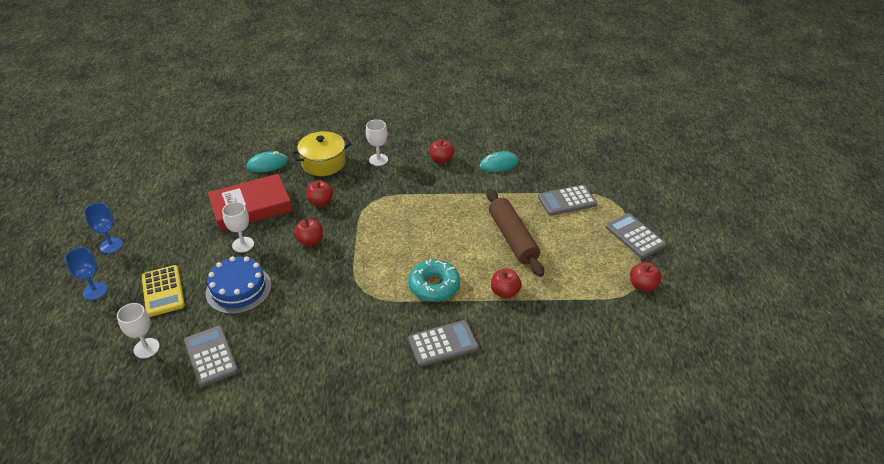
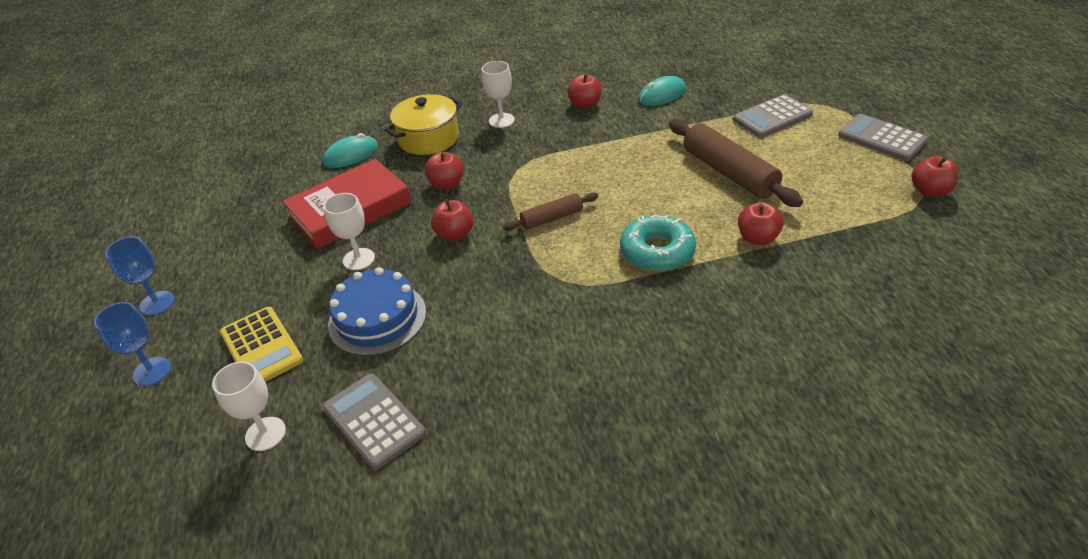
camera: 10 degrees left, 0 degrees up
(377, 244) = (552, 218): none -> brown rolling pin
(443, 344) = (710, 322): grey calculator -> none

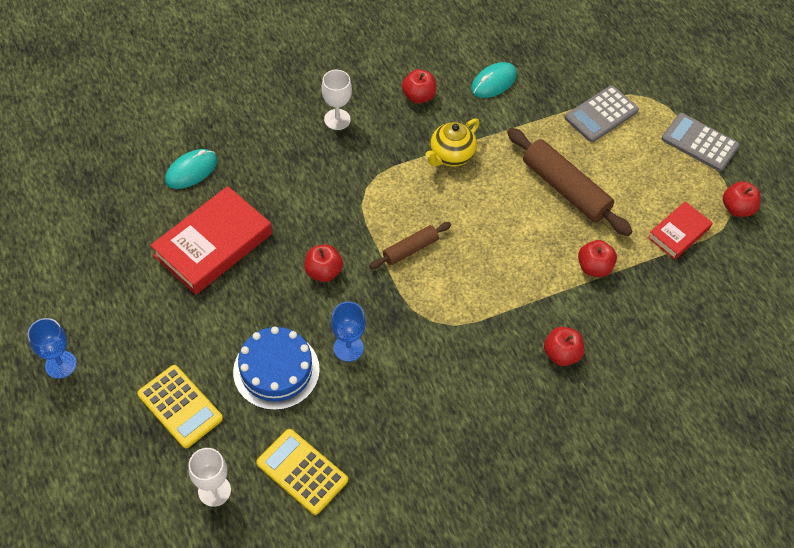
camera: 15 degrees left, 15 degrees up
(152, 371) = (88, 438): blue goblet -> blue goblet (348, 348)
(359, 259) = (240, 305): white goblet -> none
(373, 421) = (302, 472): grey calculator -> yellow calculator
(428, 138) = (267, 146): yellow pot -> none
(447, 184) = (301, 208): red apple -> red apple (561, 354)
(609, 147) = (451, 156): none -> yellow teapot
(657, 251) = (509, 285): turquoise donut -> none
(859, 211) = (678, 233): none -> red book

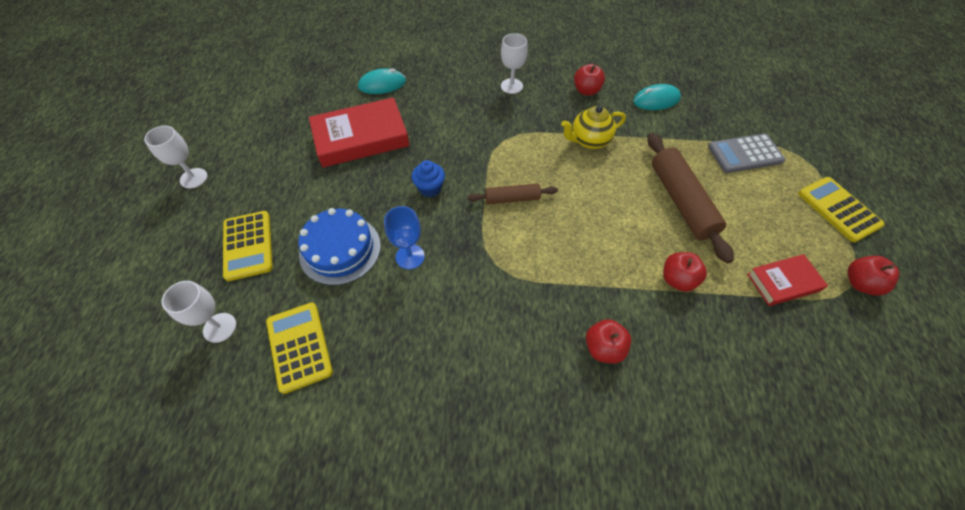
camera: 30 degrees right, 0 degrees up
(60, 364) = (194, 178): blue goblet -> white goblet
(323, 272) = (430, 188): red apple -> blue cupcake
(699, 143) = (838, 209): grey calculator -> yellow calculator

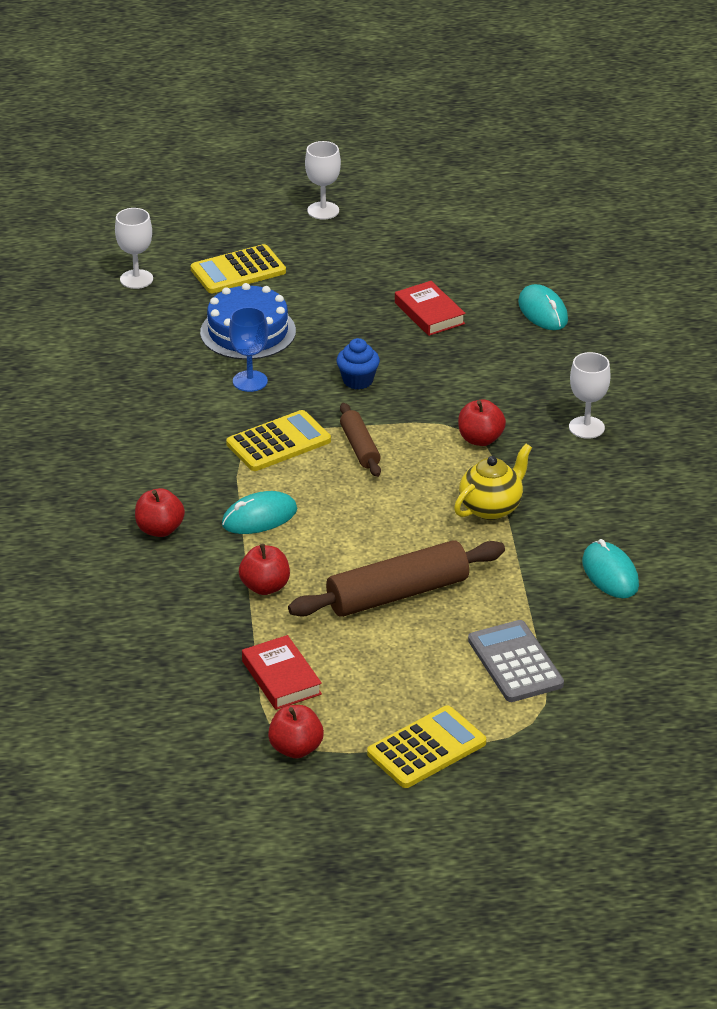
camera: 80 degrees right, 20 degrees down
(299, 347) = (124, 330): yellow calculator -> yellow calculator (278, 442)
(361, 138) = (429, 313): red book -> red book, size x0.56
(586, 91) = (605, 501): red apple -> red apple (480, 439)
(589, 141) = (491, 508): yellow teapot -> yellow teapot turned 75 degrees clockwise
(591, 272) = (259, 517): none -> turquoise mouse

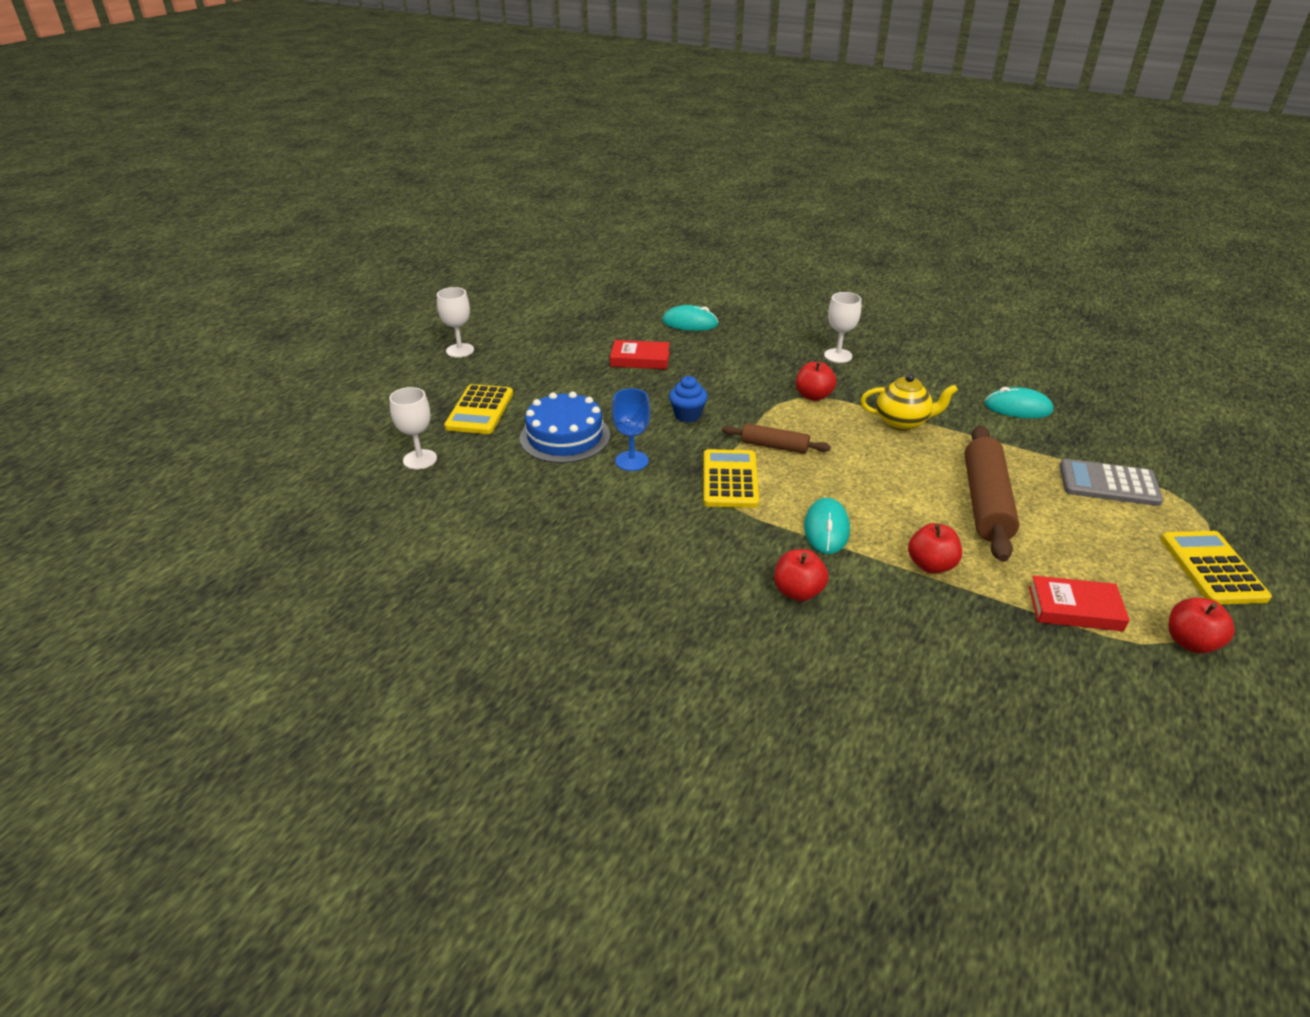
camera: 55 degrees left, 0 degrees up
(491, 508) = (902, 422): yellow teapot -> yellow teapot turned 105 degrees clockwise

